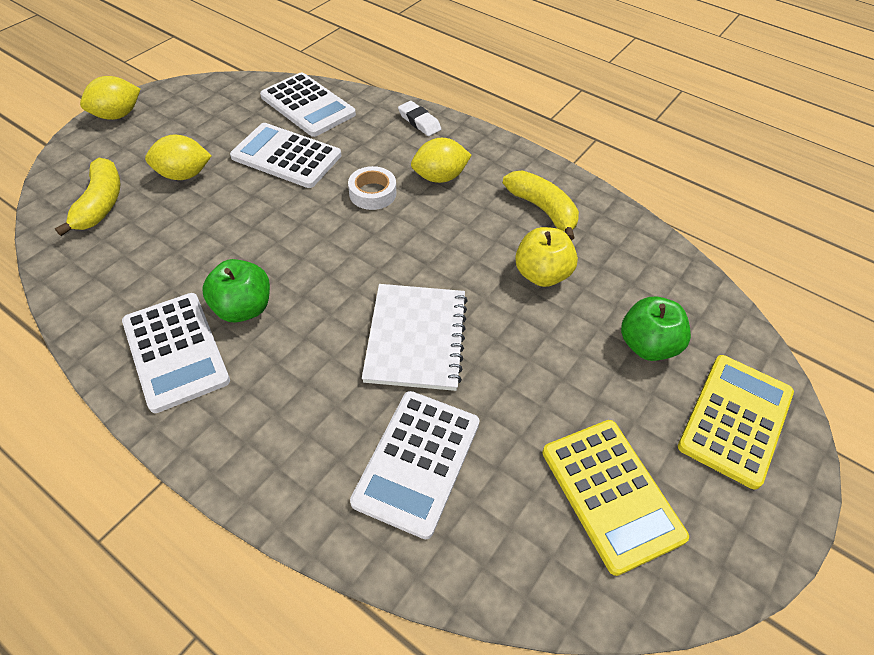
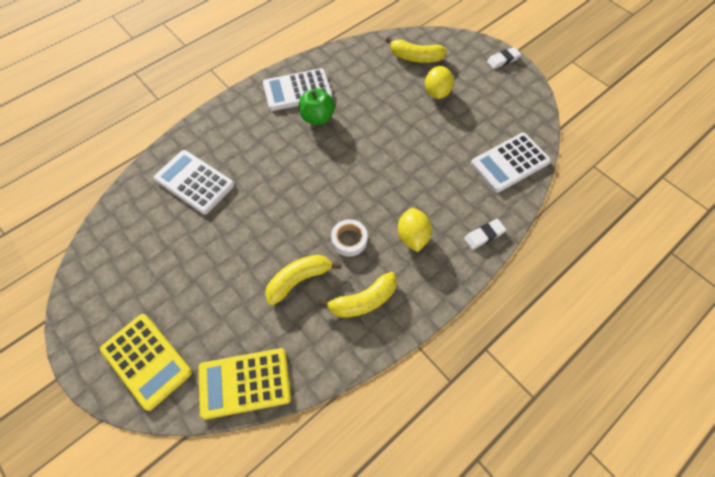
camera: 105 degrees right, 10 degrees up
(117, 115) = (503, 60): yellow lemon -> white eraser
(286, 156) = (449, 145): white calculator -> none
(372, 193) = (402, 191): white tape -> white tape (349, 240)
(416, 338) = (270, 195): white notebook -> none
(541, 274) = (299, 280): yellow apple -> yellow banana
(611, 494) = (137, 267): yellow calculator -> yellow calculator (244, 383)
(647, 345) = (219, 328): green apple -> none

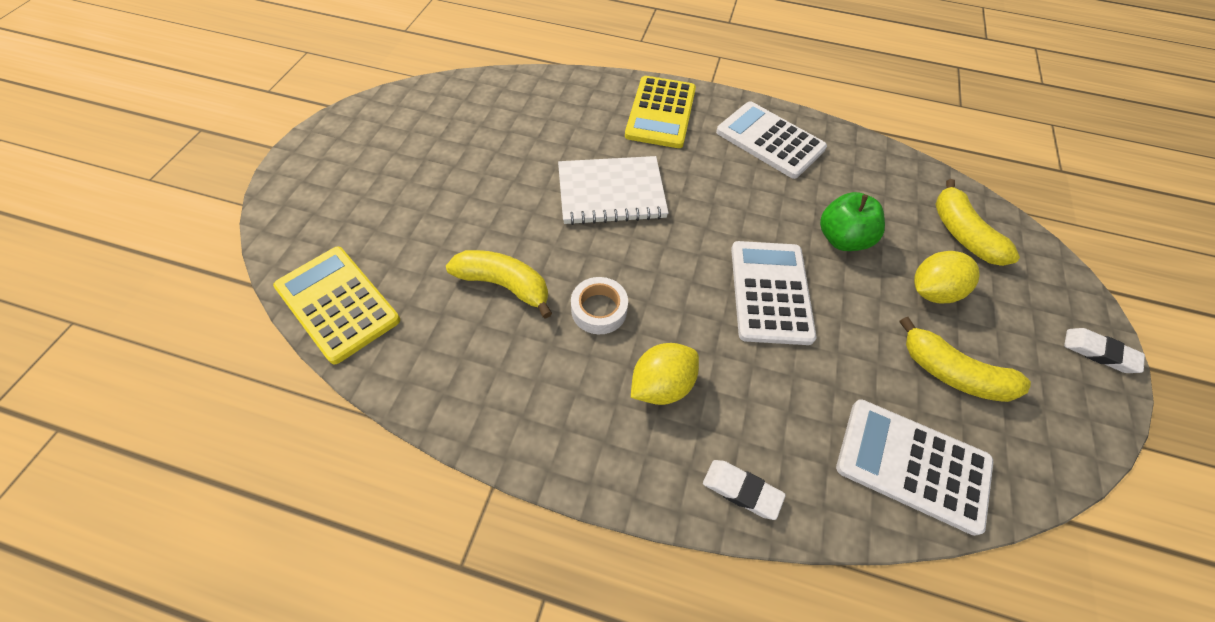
camera: 55 degrees right, 5 degrees down
(146, 361) = (323, 201): yellow calculator -> yellow calculator (661, 112)
(194, 182) = (563, 121): white calculator -> white calculator (770, 292)
(273, 188) = (611, 192): none -> white notebook
(317, 118) = (750, 180): green apple -> green apple (842, 239)
(363, 301) = (519, 374): yellow banana -> yellow banana (952, 373)

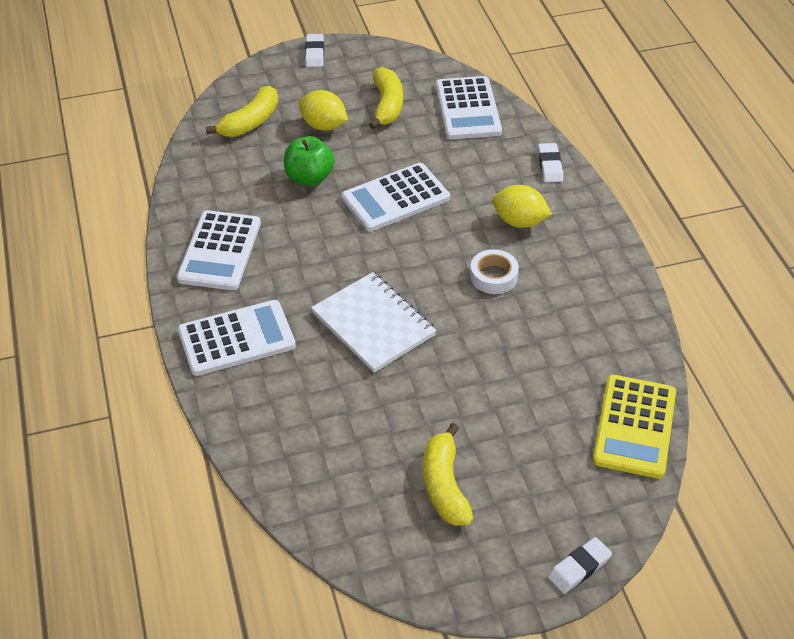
camera: 120 degrees left, 10 degrees down
(282, 187) = (579, 568): none -> white eraser
(504, 285) = (523, 338): yellow banana -> yellow banana (444, 485)
(661, 112) = (236, 339): yellow calculator -> white calculator

